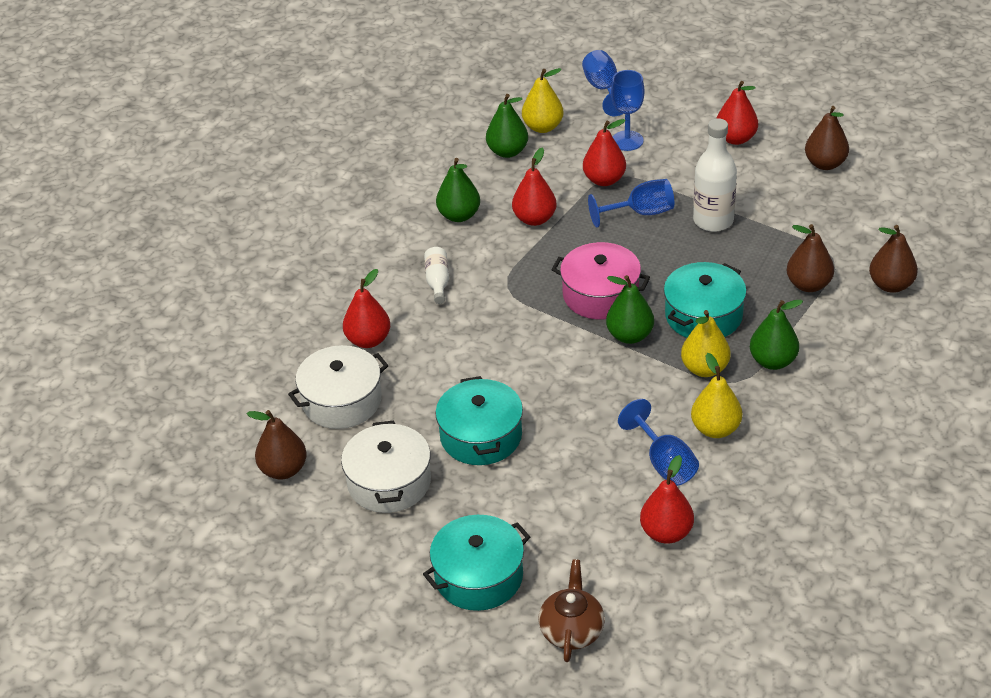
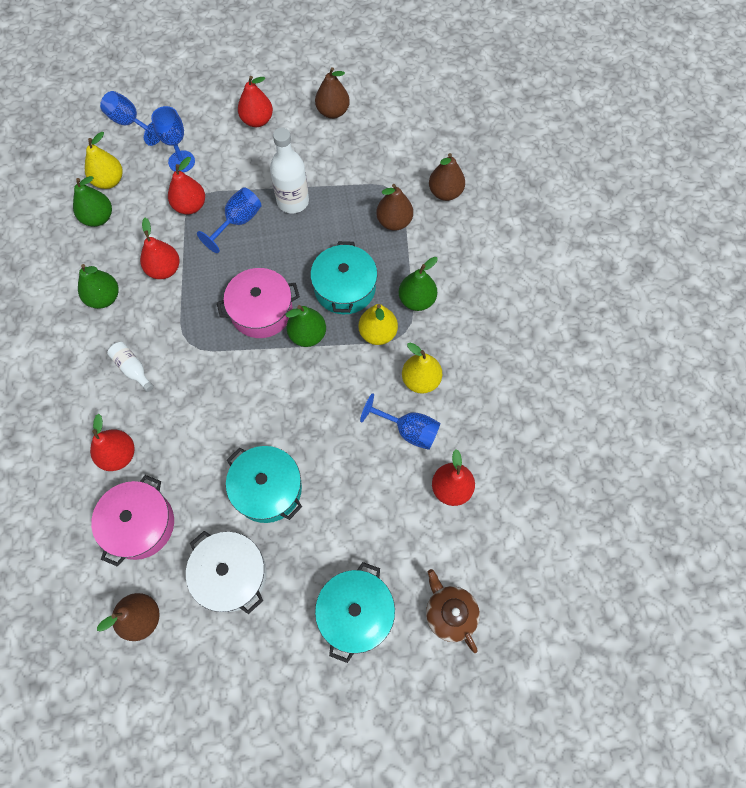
camera: 40 degrees left, 25 degrees up
(342, 401) = (140, 524): white pot -> pink pot

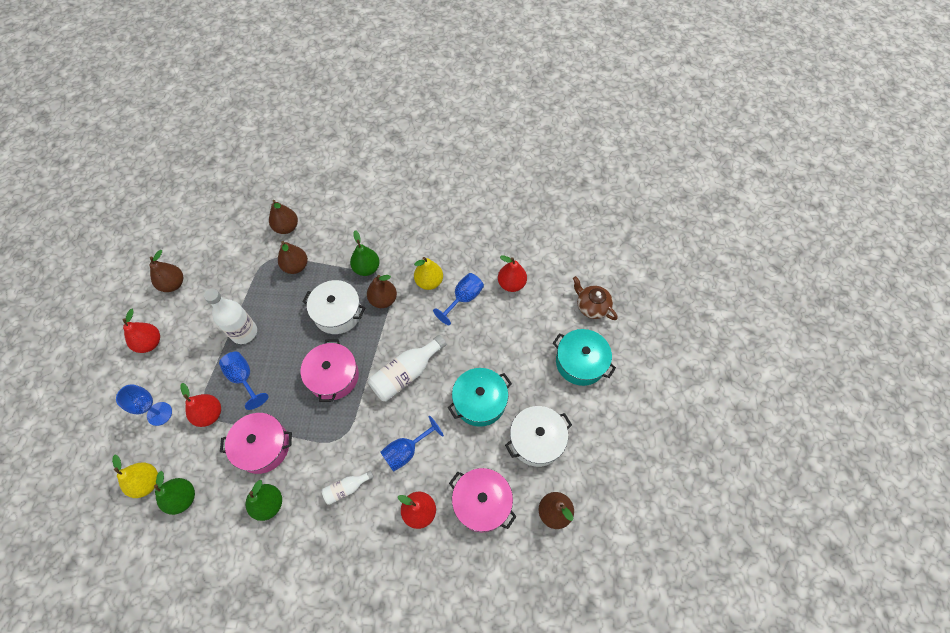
camera: 75 degrees left, 5 degrees down
(130, 123) = (91, 453): blue goblet -> blue goblet (406, 451)
(164, 269) = (263, 447): red pear -> pink pot
(284, 390) = (406, 374): none -> white bottle
(307, 335) = (367, 347): green pear -> none
(344, 288) = (337, 313): turquoise pot -> white pot
(377, 333) = (383, 300): yellow pear -> brown pear
(450, 613) = (592, 306): brown teapot -> brown teapot turned 60 degrees clockwise

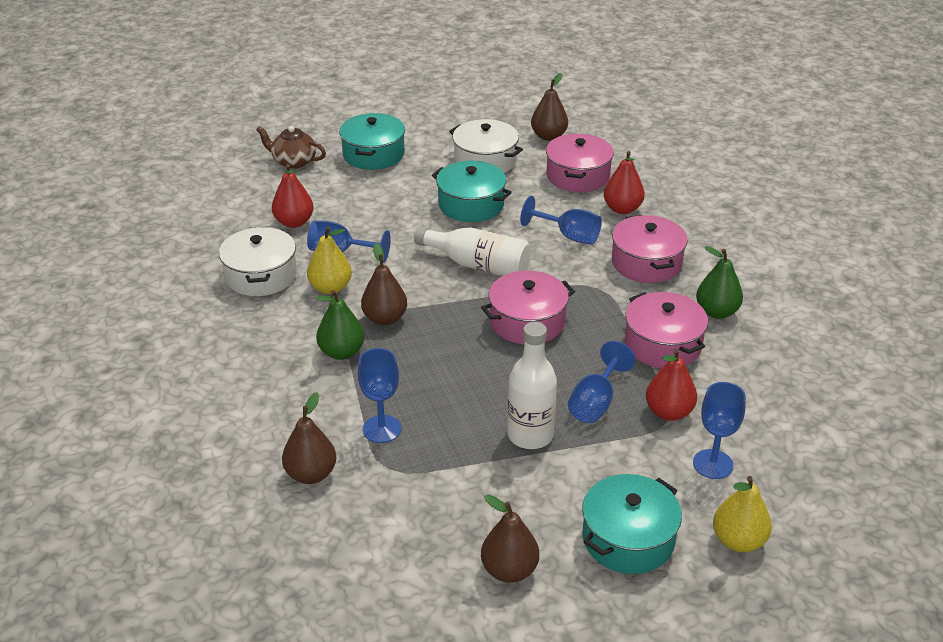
camera: 115 degrees left, 25 degrees down
(147, 482) = (798, 427): yellow pear -> yellow pear (738, 541)
(150, 343) = (628, 539): red pear -> turquoise pot
(183, 498) = (781, 384): green pear -> none
(296, 266) = (382, 429): brown pear -> blue goblet
(337, 313) = (433, 353): white pot -> white pot (261, 275)
(346, 488) = (646, 263): white bottle -> pink pot
(592, 306) = (293, 161): brown teapot -> brown teapot turned 90 degrees clockwise

